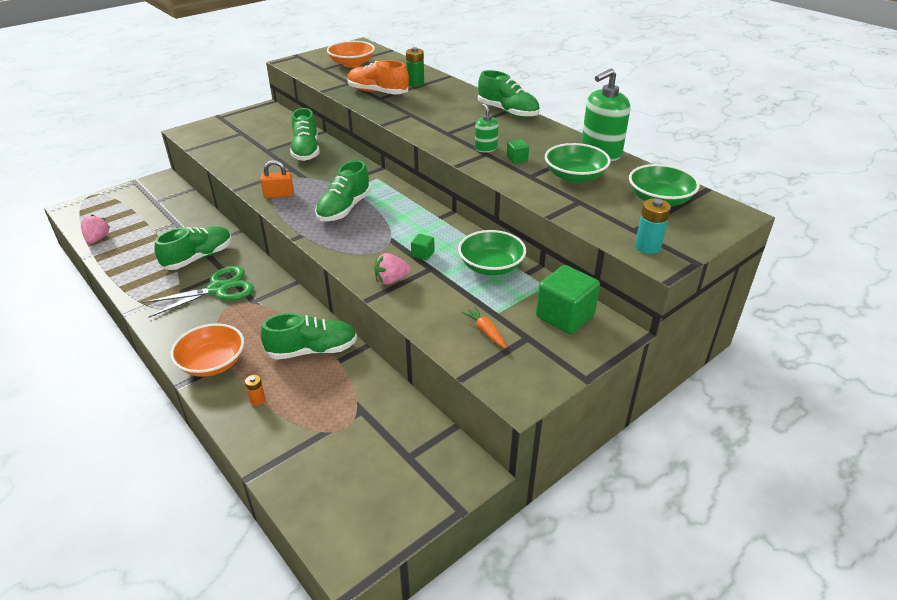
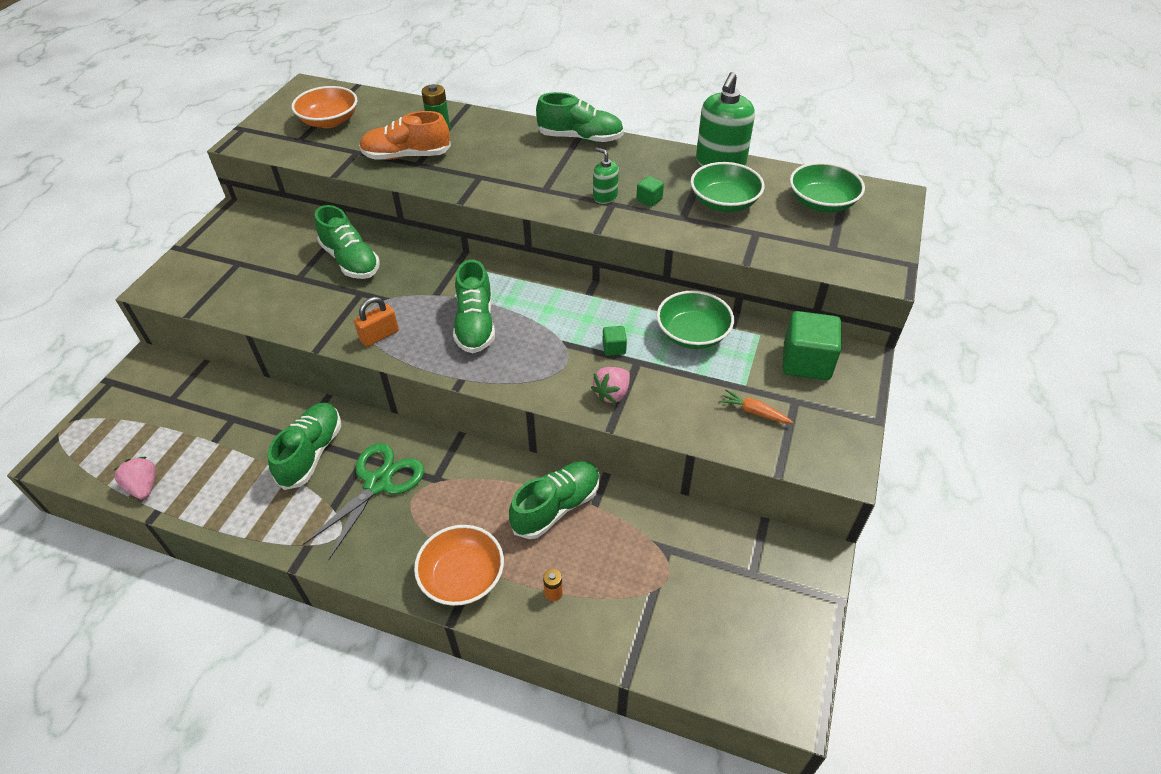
camera: 30 degrees left, 10 degrees up
(647, 247) = (860, 263): turquoise battery -> none

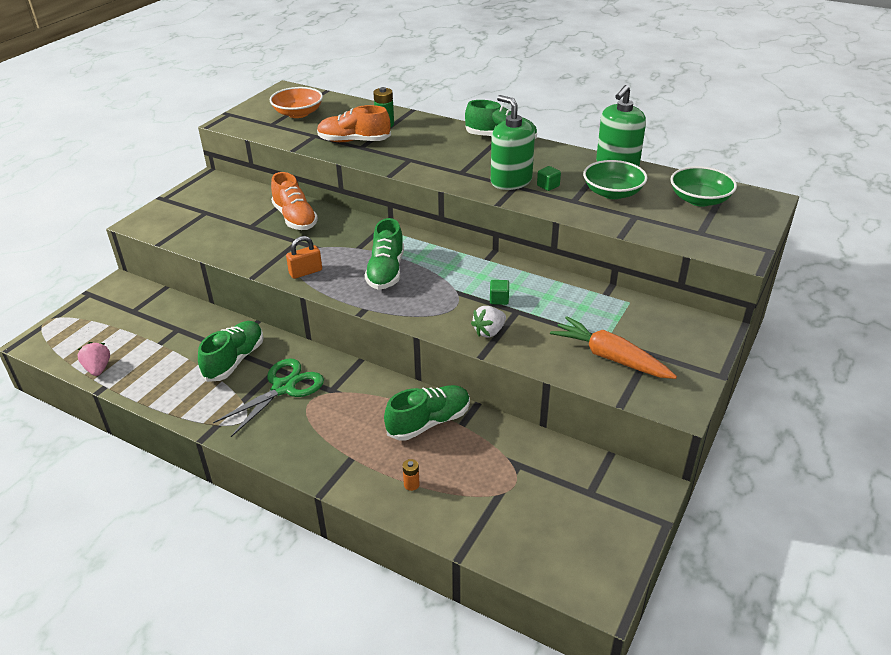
camera: 10 degrees right, 10 degrees down
(350, 260) = (295, 218): green shoe -> orange shoe
(462, 577) = (337, 463): orange bowl -> none
(605, 197) = (511, 181): green soap dispenser -> green soap dispenser, size x1.92
(612, 394) = (489, 332): pink strawberry -> white strawberry
(692, 334) = (570, 296): green bowl -> none
(753, 412) = (610, 357): orange carrot -> orange carrot, size x2.03
(806, 362) = (666, 326): green cube -> none

